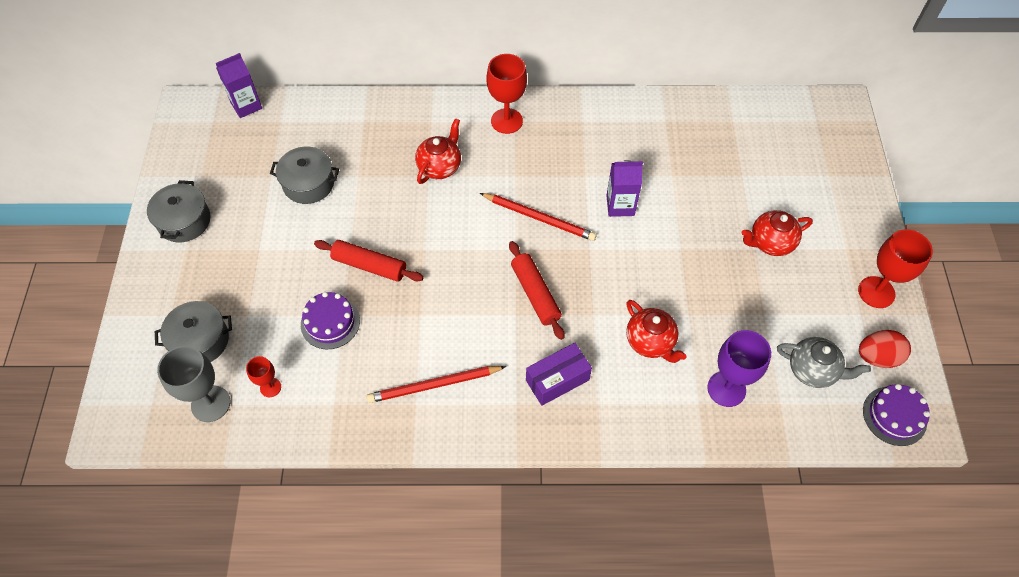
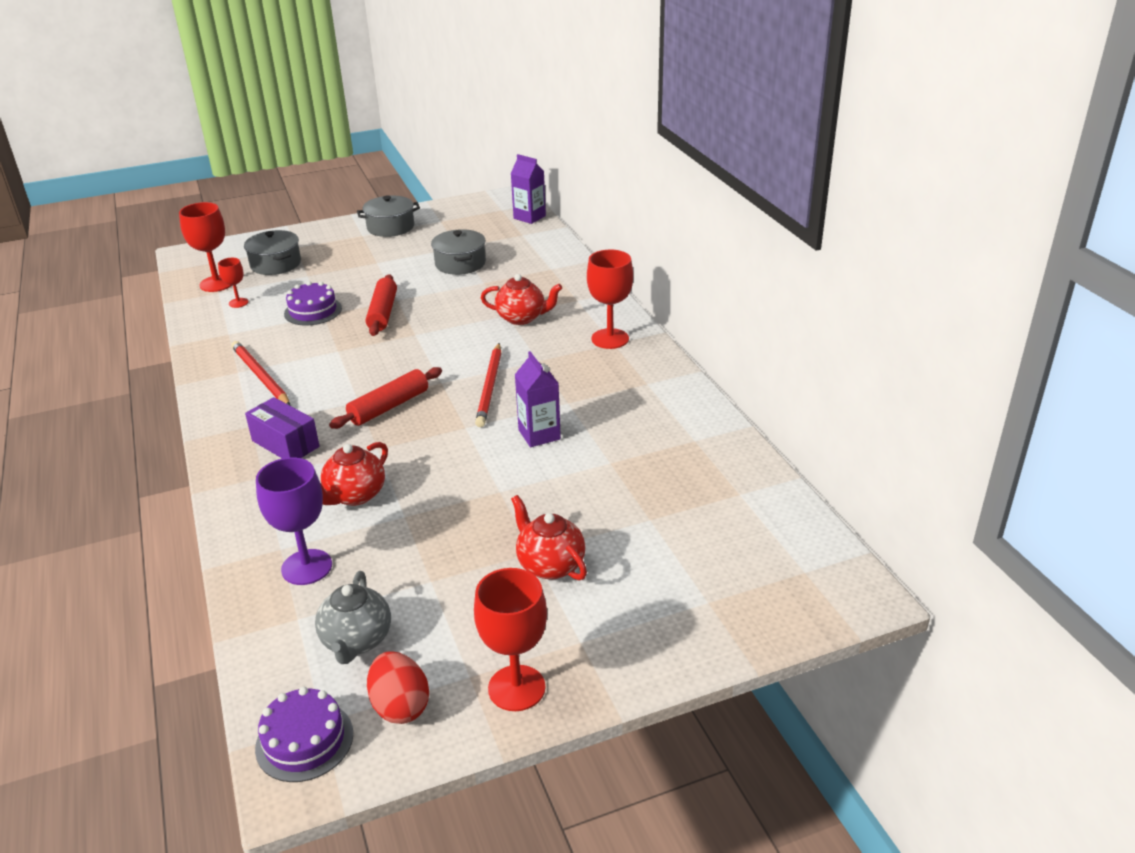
camera: 70 degrees right, 25 degrees down
(210, 404) = (217, 284): grey goblet -> red goblet

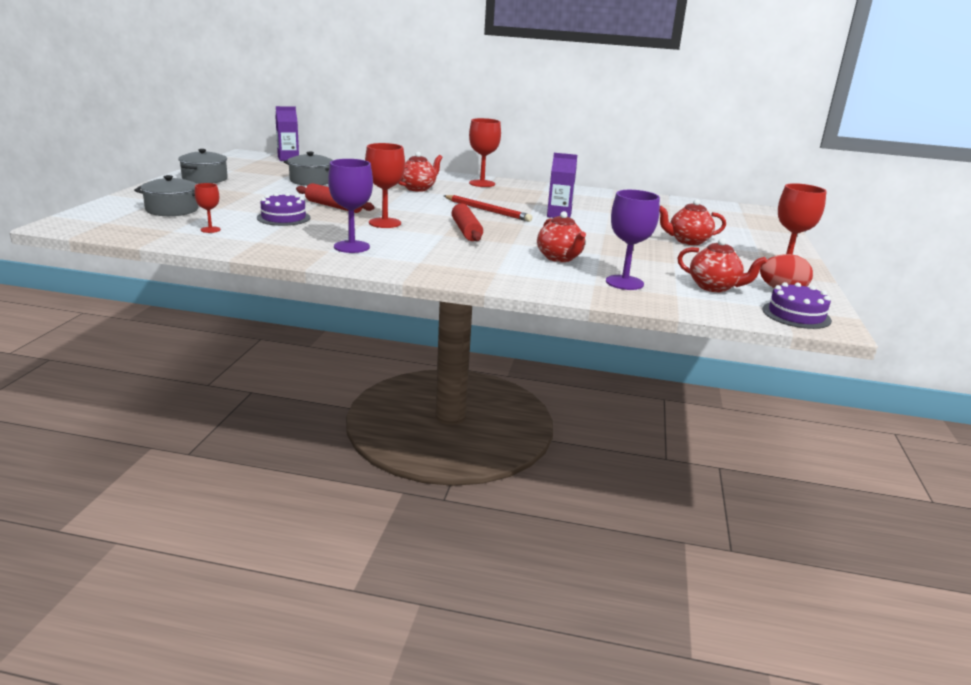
camera: 60 degrees left, 10 degrees down
(217, 284) = (154, 228): red goblet -> red goblet (385, 223)
(260, 376) = (351, 247): red pencil -> purple goblet
(285, 444) = (464, 259): purple box -> none
(357, 641) = (714, 287): grey teapot -> red teapot

